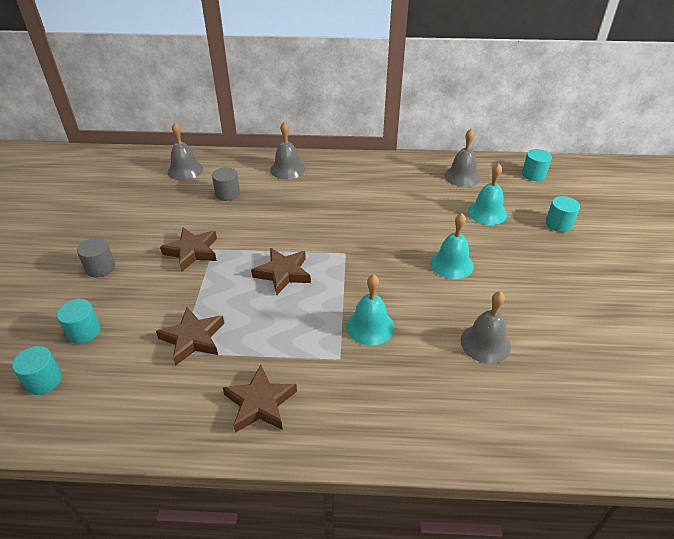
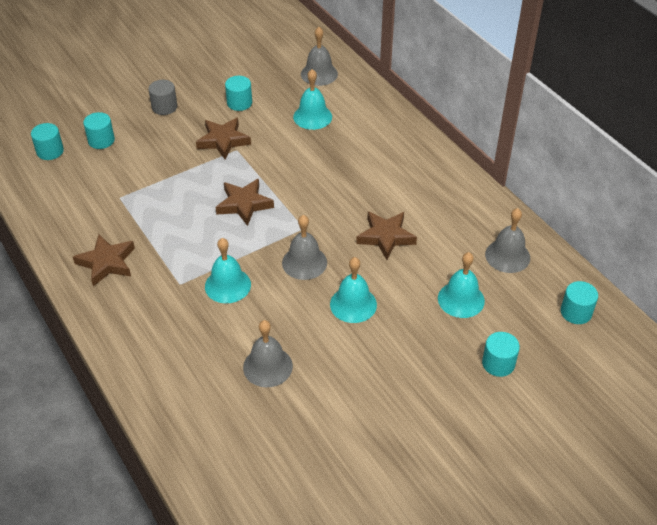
camera: 55 degrees right, 5 degrees up
(159, 222) = (239, 103): none -> turquoise cylinder
(193, 338) = (137, 196): brown star -> brown star (386, 237)
(227, 194) = (312, 116): grey cylinder -> turquoise bell
(287, 169) = (386, 131): grey bell -> grey bell (304, 262)

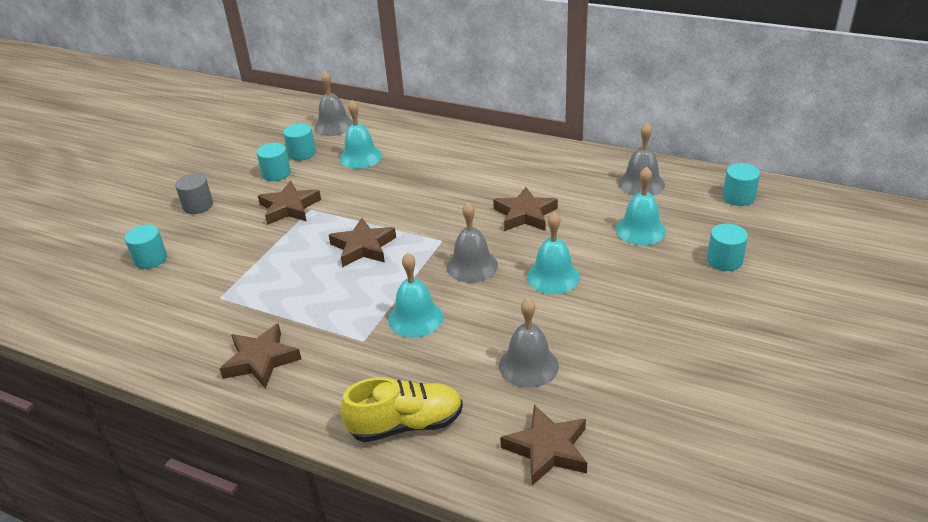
camera: 30 degrees left, 10 degrees down
(50, 151) = (95, 292): turquoise cylinder -> turquoise cylinder (302, 153)
(153, 363) = (406, 425): none -> yellow shoe
(222, 435) = (547, 449): none -> brown star

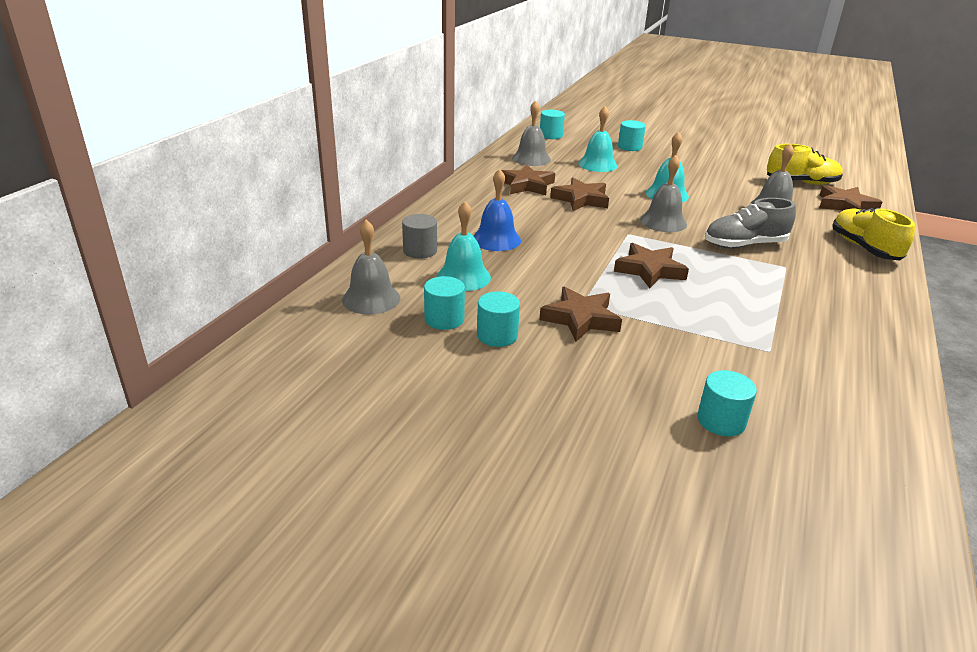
camera: 95 degrees left, 5 degrees down
(198, 205) = (582, 396): grey cylinder -> grey cylinder (420, 251)
(261, 360) = (845, 315): brown star -> brown star (526, 185)
(415, 318) = (744, 245): turquoise bell -> grey shoe
(426, 168) = (496, 239): none -> blue bell
(633, 420) = (801, 183): none -> yellow shoe

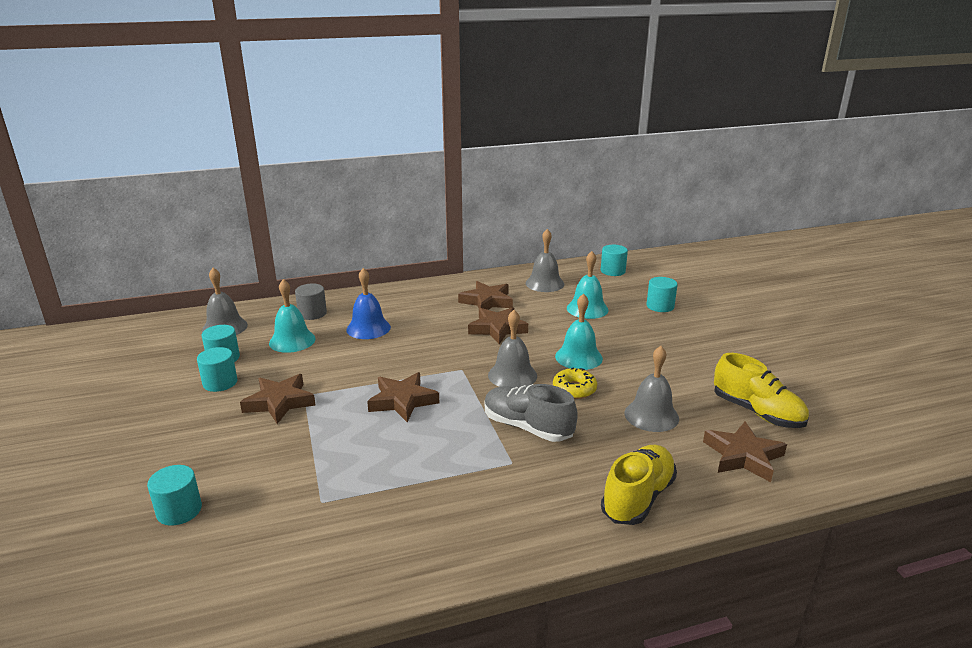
camera: 50 degrees right, 5 degrees down
(710, 213) = (574, 389): none -> yellow donut

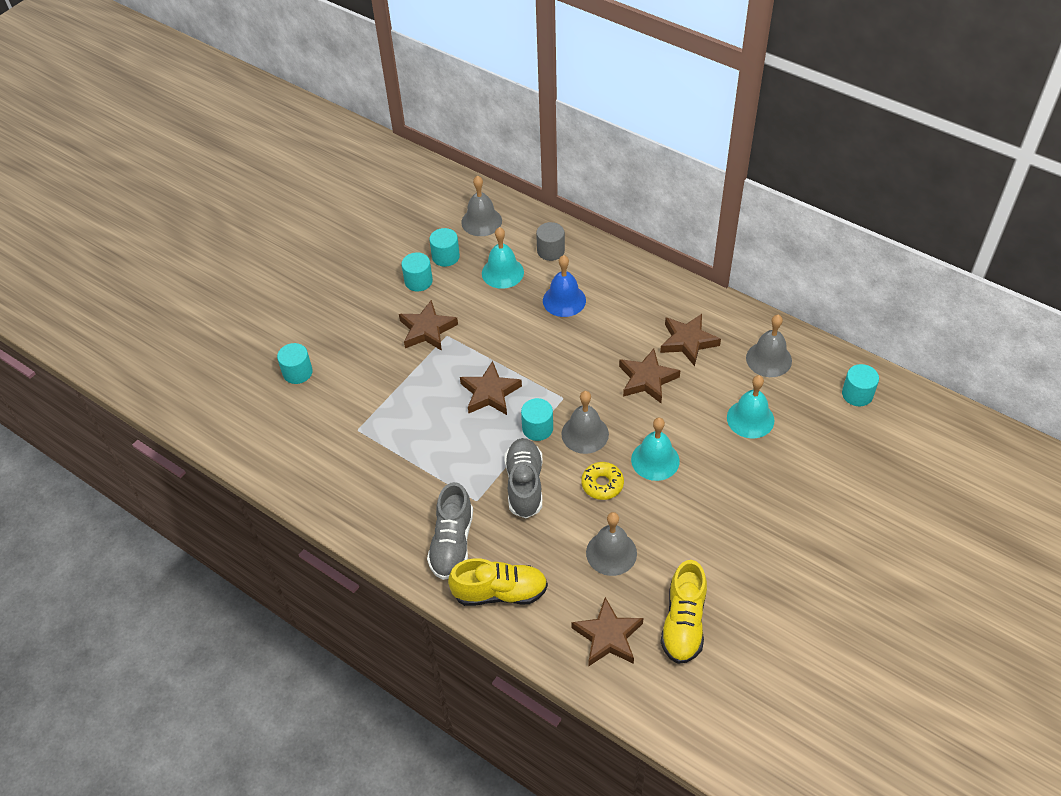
camera: 55 degrees right, 25 degrees up
(546, 502) = (452, 543): none -> grey shoe
(660, 306) = (816, 470): turquoise cylinder -> turquoise cylinder (537, 428)

